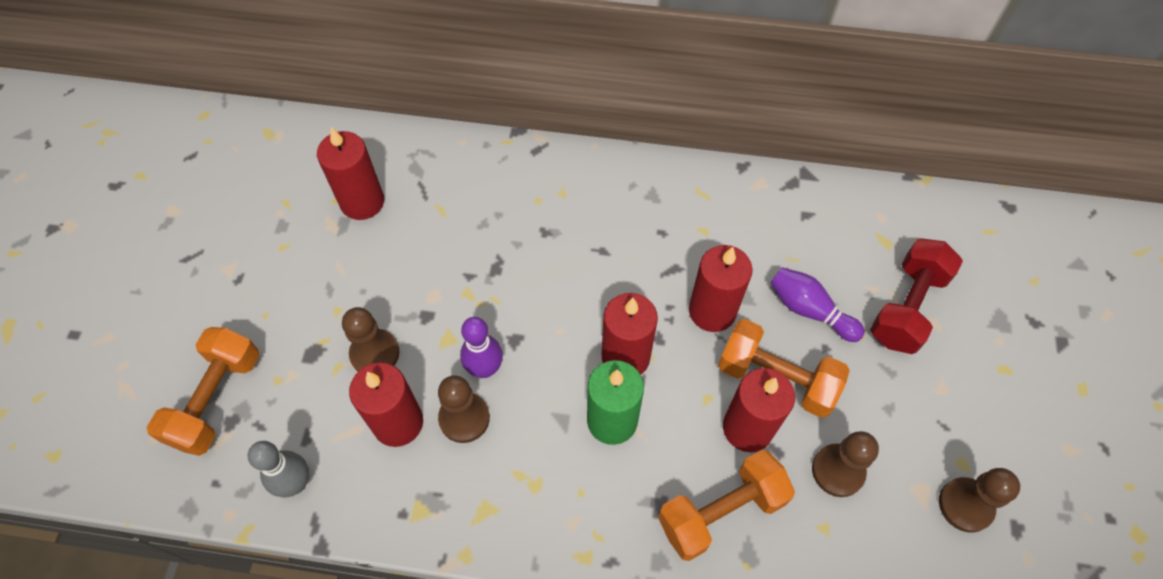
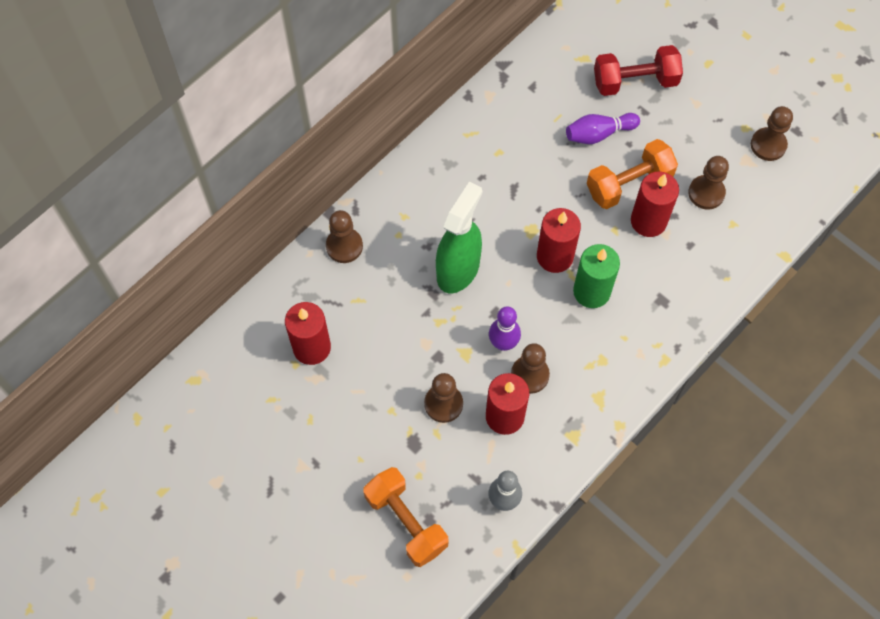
camera: 55 degrees left, 5 degrees up
(490, 164) = (344, 246): none -> brown pawn
(539, 274) = (458, 269): none -> green spray bottle
(712, 311) = (560, 187): red candle -> none
(721, 511) = (687, 270): orange dumbbell -> none
(906, 307) = (635, 81): red dumbbell -> red dumbbell turned 75 degrees counterclockwise

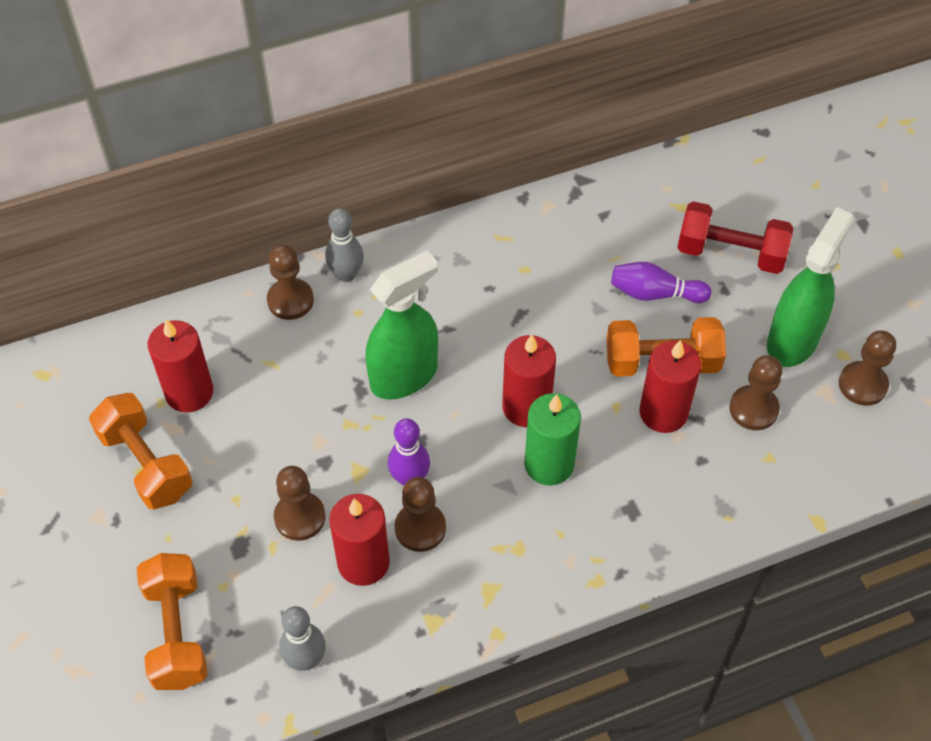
camera: 25 degrees right, 10 degrees down
(312, 413) = (146, 464): none -> orange dumbbell
(373, 209) = (346, 274): none -> grey bowling pin
(708, 131) = (792, 340): none -> green spray bottle

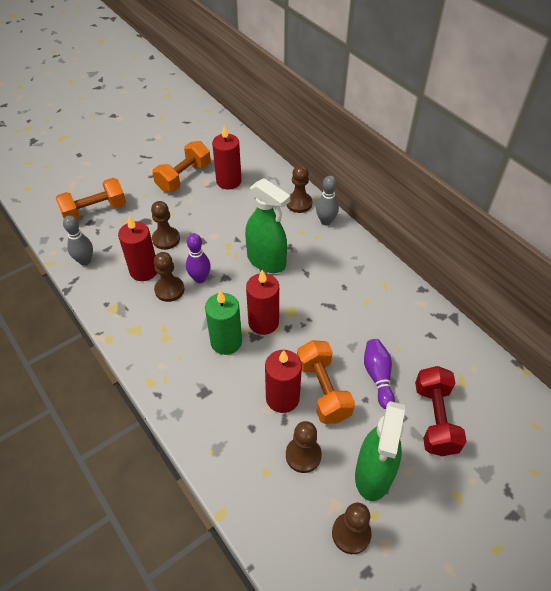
camera: 75 degrees right, 5 degrees down
(792, 340) = (373, 474): green spray bottle -> green spray bottle turned 90 degrees clockwise

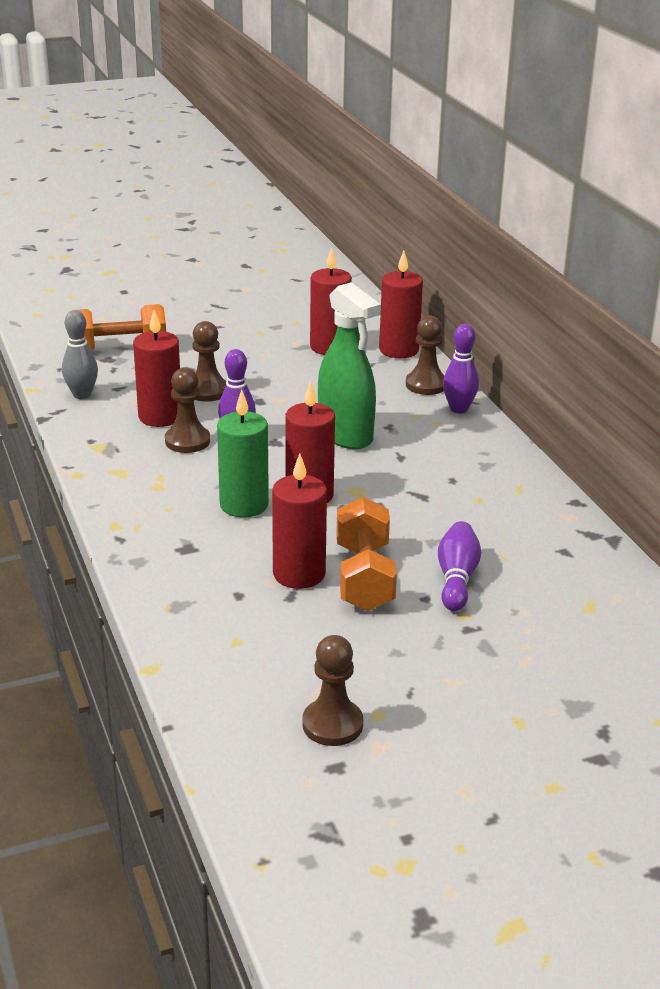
camera: 15 degrees right, 20 degrees down
(184, 177) = (264, 334): orange dumbbell -> none
(271, 175) = (399, 350): none -> red candle
(303, 455) = (300, 635): brown pawn -> none
(326, 221) = (459, 409): grey bowling pin -> purple bowling pin
(373, 474) = (397, 674): green spray bottle -> none
(435, 419) = (524, 637): red dumbbell -> none

